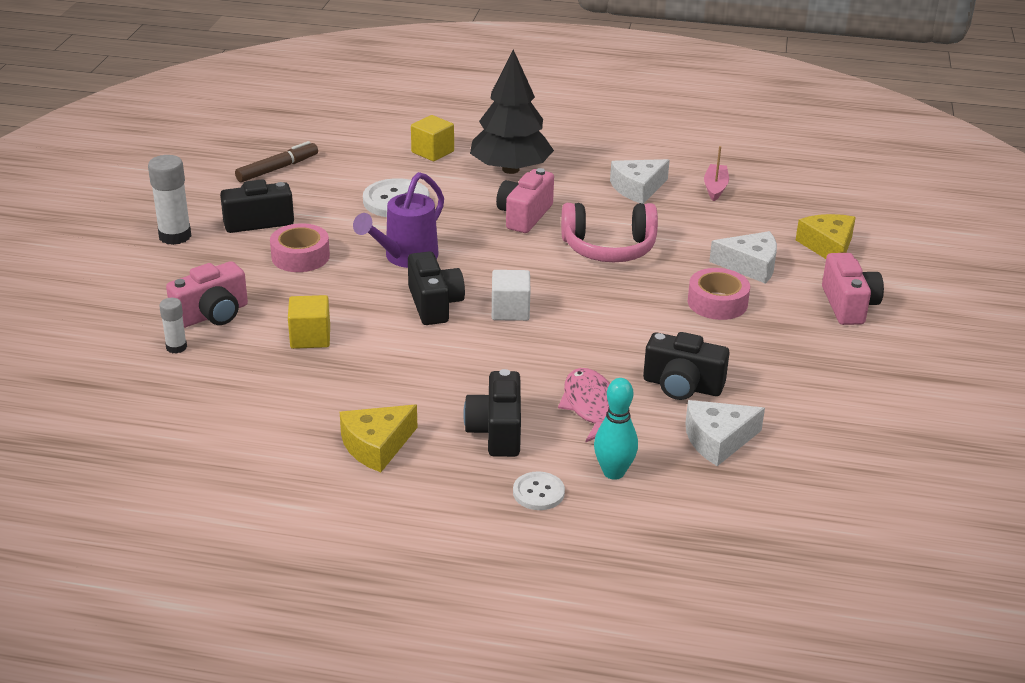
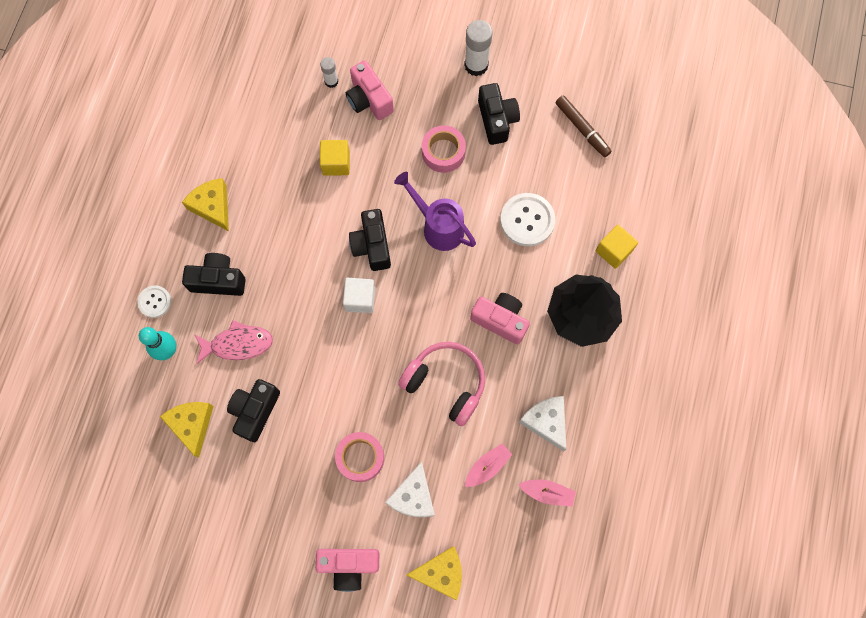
camera: 95 degrees right, 40 degrees up
(434, 304) = (372, 246): black camera -> black camera turned 90 degrees clockwise
(609, 248) = (446, 383): pink headphones -> pink headphones turned 120 degrees clockwise
(699, 221) = (487, 466): none -> pink boat
(718, 440) = (192, 425): white cheese -> yellow cheese

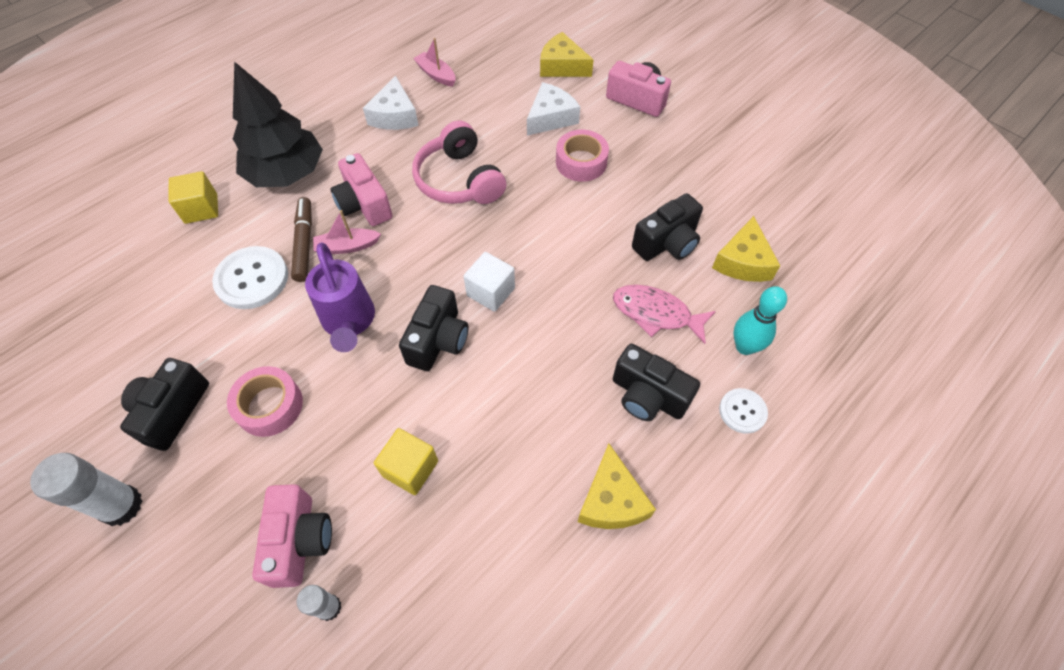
camera: 150 degrees left, 15 degrees down
(487, 466) = (471, 109): pink boat -> pink boat (347, 246)
(582, 128) = (94, 344): brown marker -> brown marker (304, 244)

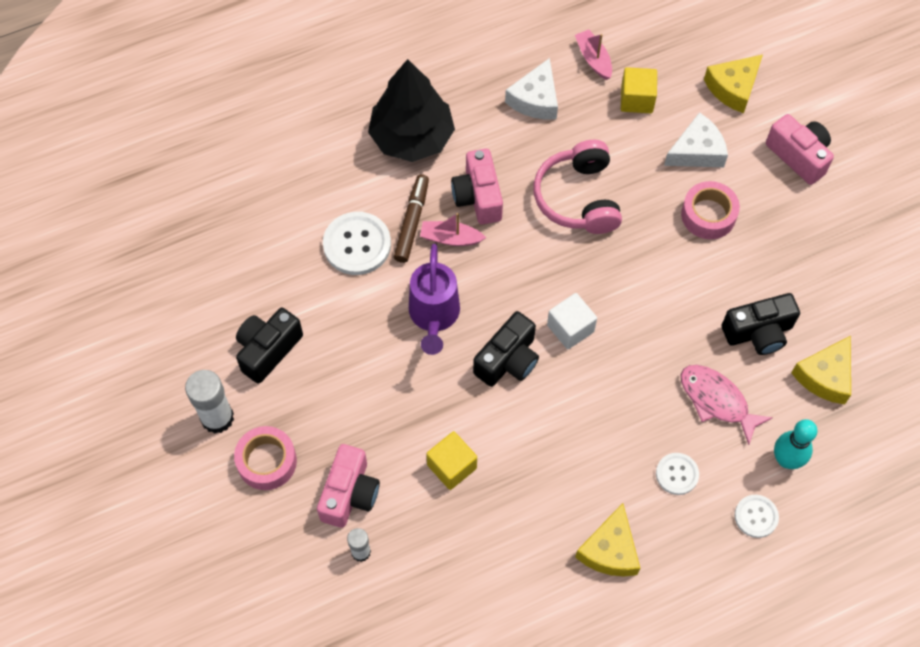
camera: 20 degrees right, 5 degrees up
(201, 209) = (324, 153): yellow cube -> yellow cube (636, 99)
(270, 406) = (348, 372): pink tape -> pink tape (267, 461)
(562, 66) = (733, 88): yellow cheese -> yellow cheese turned 90 degrees counterclockwise
(648, 396) = (677, 474): black camera -> white button

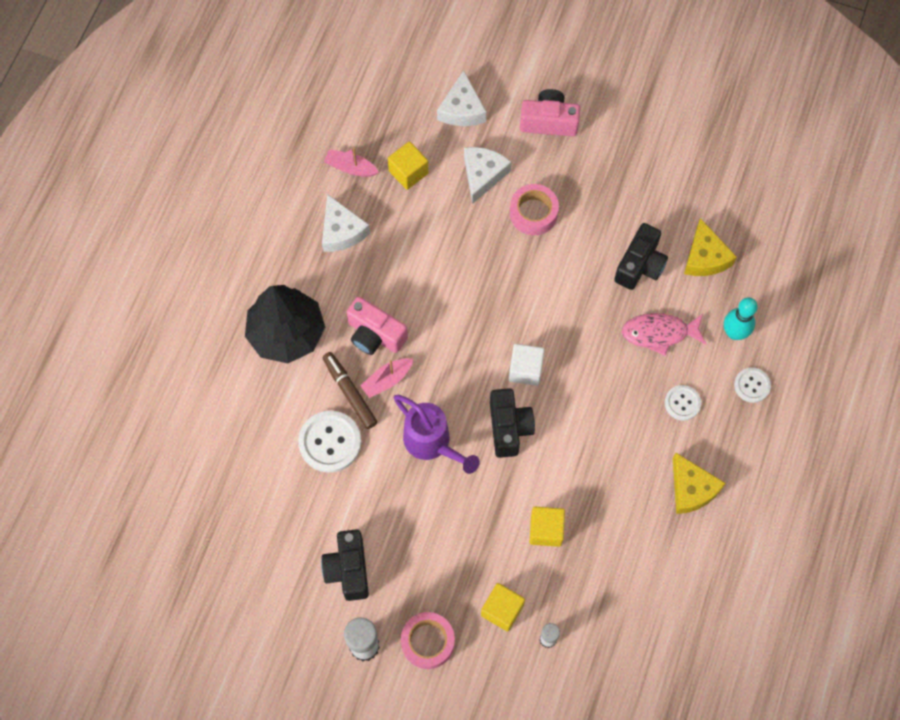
camera: 45 degrees left, 5 degrees up
(350, 494) = (502, 610): pink camera -> yellow cube
(578, 198) = (440, 276): pink headphones -> none
(733, 88) = (462, 109): yellow cheese -> white cheese

